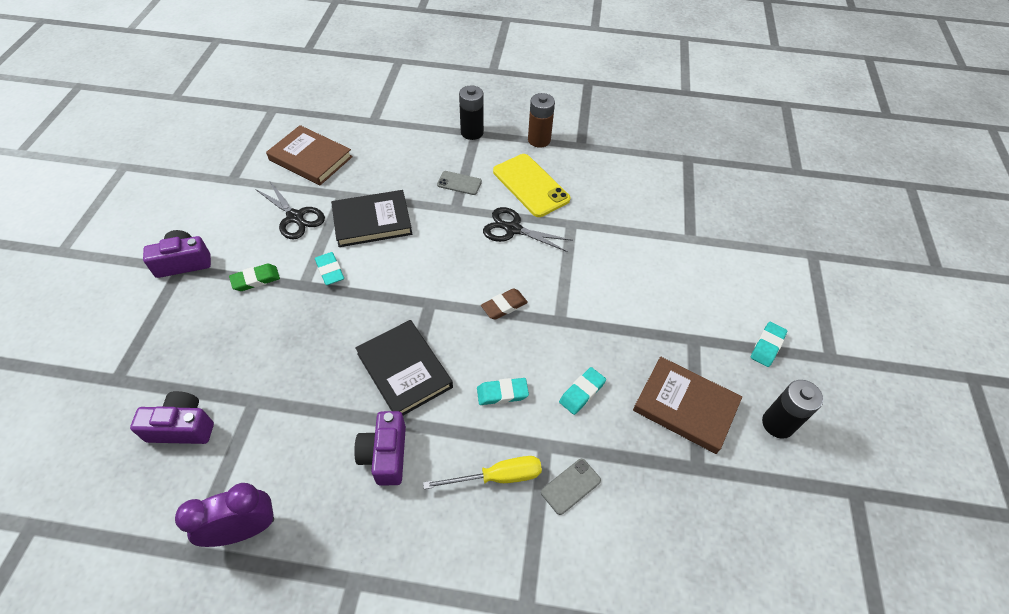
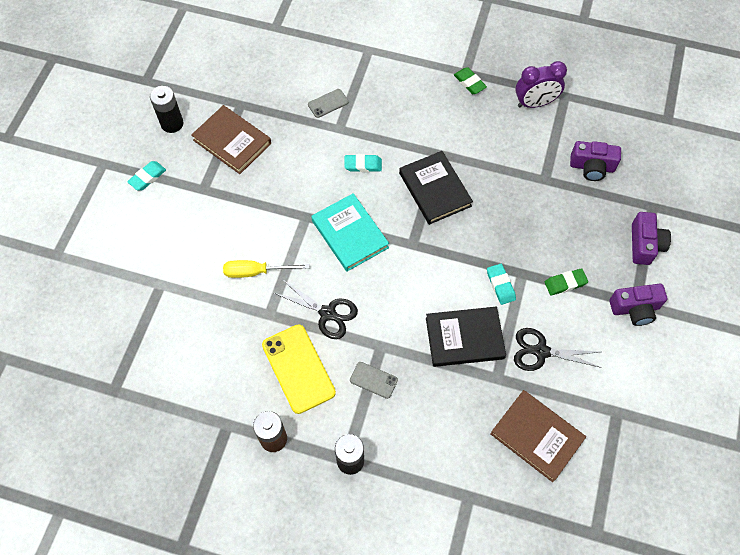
camera: 170 degrees left, 10 degrees up
(295, 217) = (541, 351): black scissors -> black scissors turned 45 degrees counterclockwise
(349, 558) = (469, 83): none -> green eraser
(385, 455) = (448, 134): purple camera -> purple camera (644, 244)
(497, 477) = (374, 113): yellow screwdriver -> yellow screwdriver (256, 272)
(504, 306) = (350, 234): brown eraser -> turquoise book
(582, 392) = (304, 159): turquoise eraser -> none

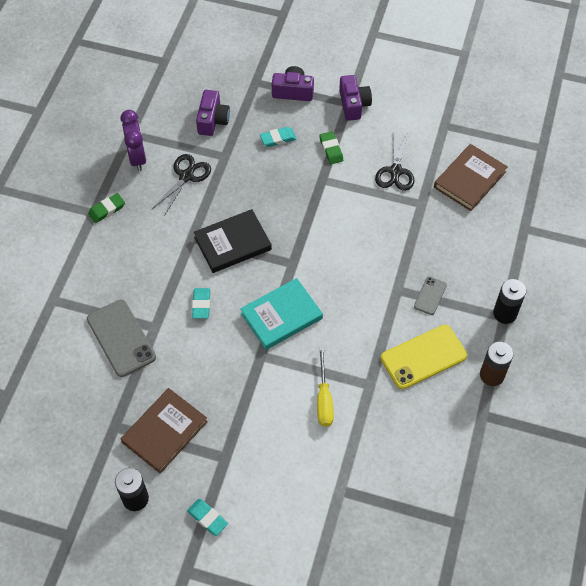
camera: 90 degrees left, 5 degrees down
(328, 103) = (121, 338): grey phone -> grey phone, size x1.94
(328, 313) = (367, 333): black scissors -> black scissors (186, 176)
(464, 338) = (386, 225): black book -> none
(500, 285) = (334, 196): turquoise eraser -> turquoise eraser (278, 139)

